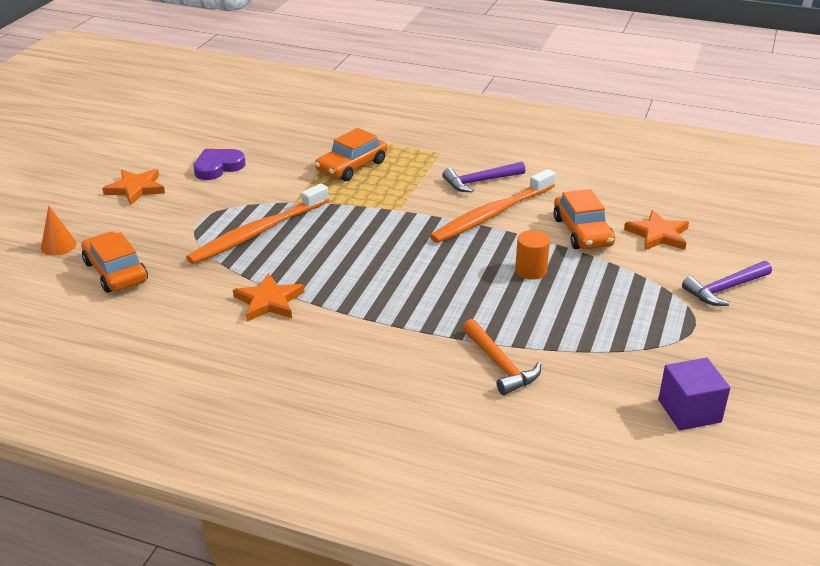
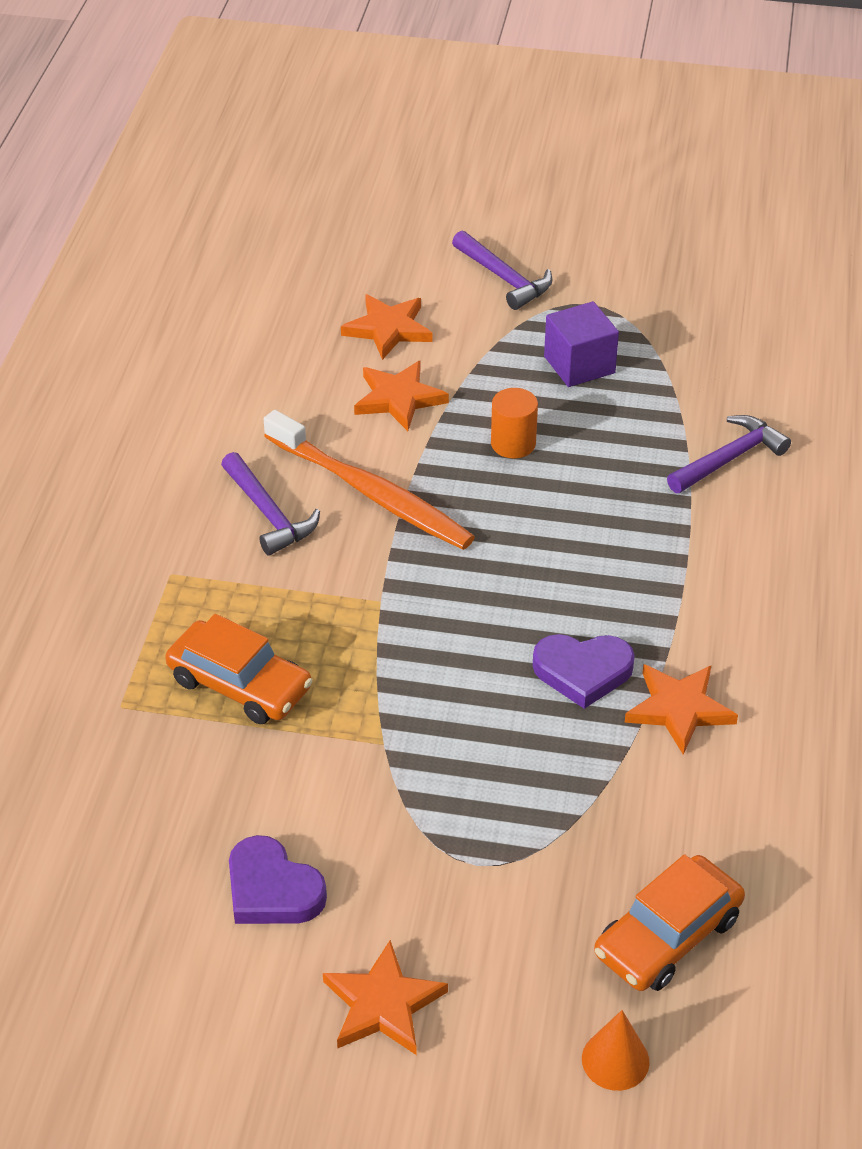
camera: 100 degrees left, 10 degrees up
(257, 233) = (495, 769): orange toothbrush -> none
(315, 270) = (583, 671): none -> purple heart
(500, 365) = (729, 459): orange hammer -> purple hammer
(582, 232) = (398, 398): orange car -> orange star
(689, 411) = (748, 313): purple cube -> purple cube (579, 365)

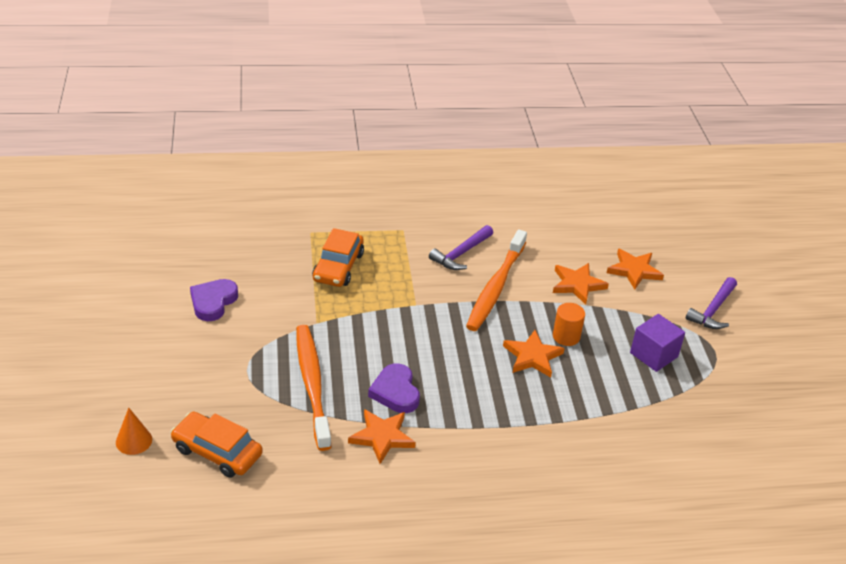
camera: 70 degrees right, 5 degrees down
(383, 1004) = (153, 351): orange star -> orange star (532, 356)
(536, 777) = (312, 384): none -> orange toothbrush
(729, 459) = (607, 436): purple hammer -> none

